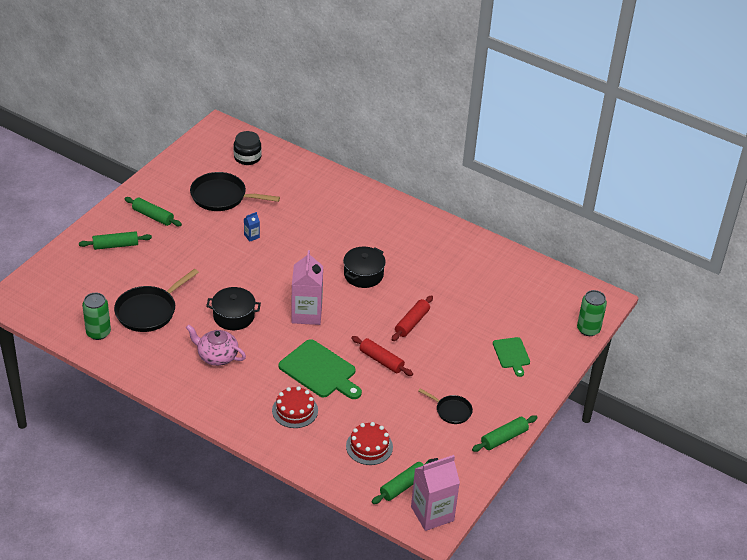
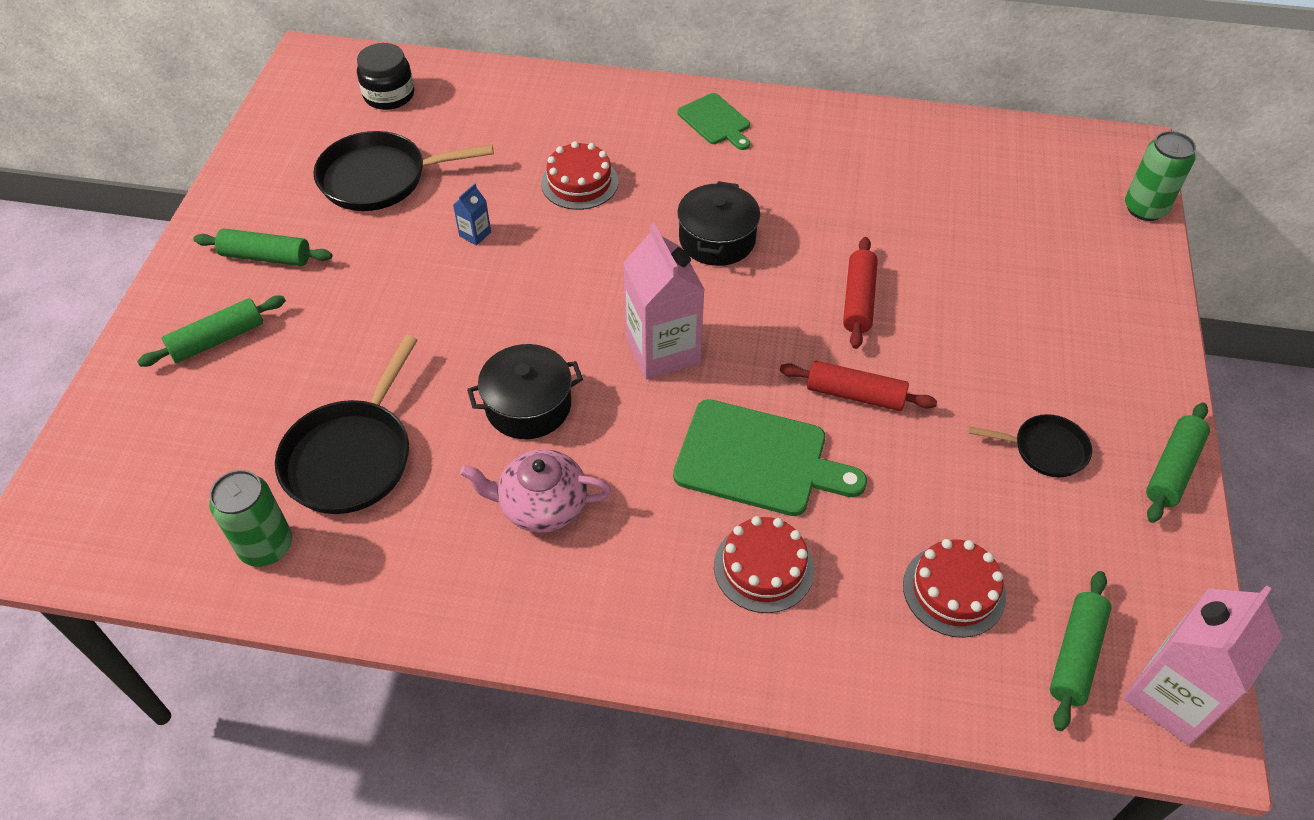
camera: 20 degrees left, 10 degrees up
(314, 228) = (579, 182): none -> red cake
(511, 354) = (1063, 298): green cutting board -> green cutting board (715, 121)

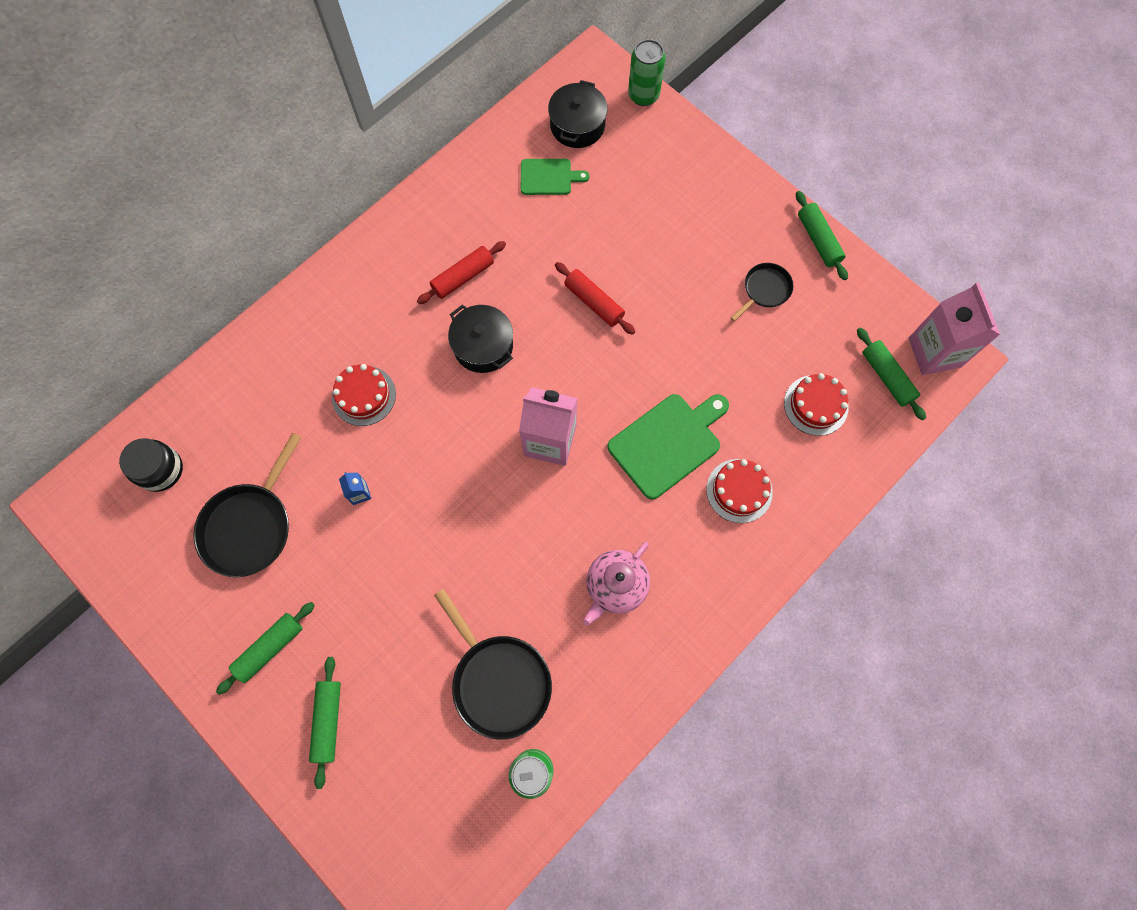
camera: 55 degrees left, 20 degrees up
(528, 405) = (535, 548): black pot -> black pot (577, 125)
(715, 121) = (375, 271): green cutting board -> green cutting board (549, 177)
(855, 394) = (660, 357): red rolling pin -> red rolling pin (463, 277)

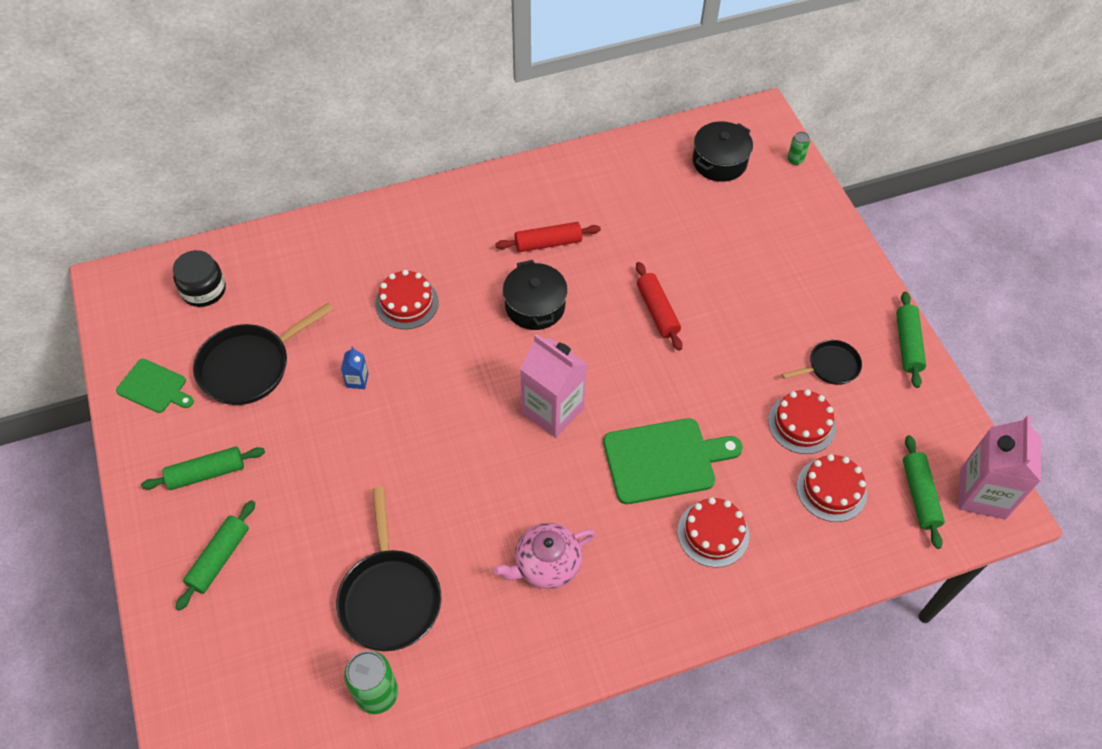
camera: 25 degrees right, 15 degrees down
(549, 177) = (670, 193): green cutting board -> green cutting board (154, 387)
(643, 95) = (795, 160): green can -> green can, size x0.53
(765, 355) = (801, 424): none -> red cake

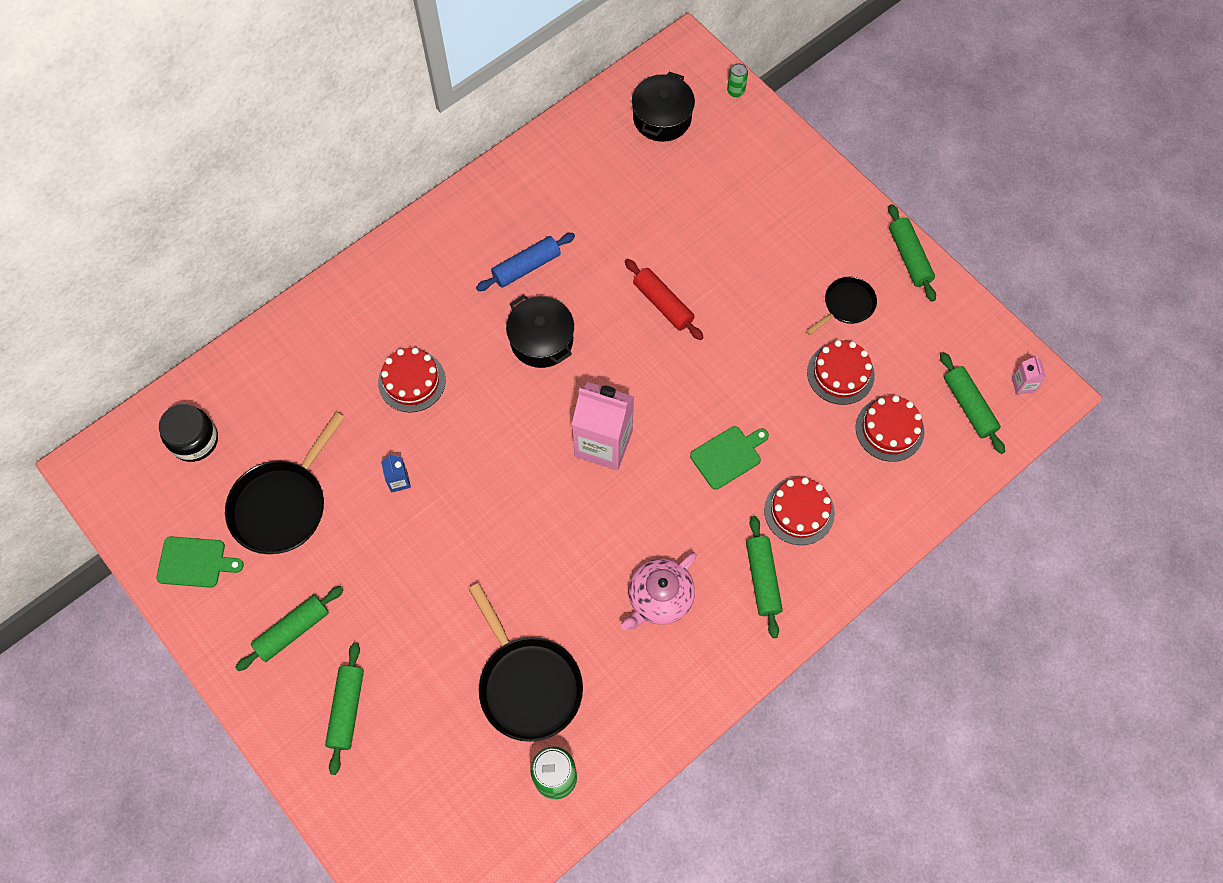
camera: 20 degrees left, 10 degrees up
(548, 243) = (526, 267): red rolling pin -> blue rolling pin
(652, 583) = (762, 579): none -> green rolling pin
(664, 460) = (728, 456): green cutting board -> green cutting board, size x0.59
(982, 493) = (1023, 384): pink carton -> pink carton, size x0.43

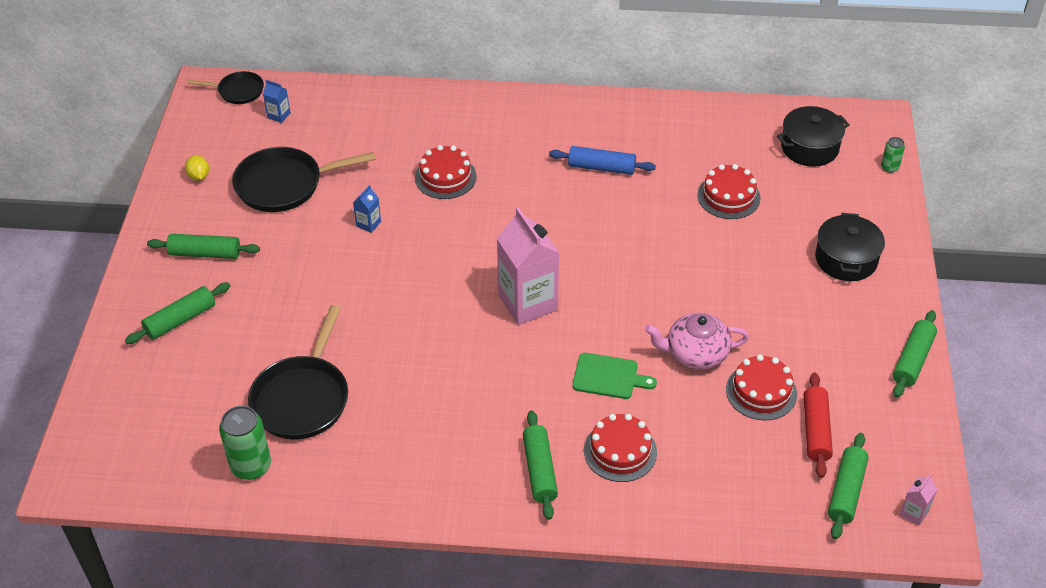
camera: 45 degrees right, 20 degrees down
(194, 440) = (279, 115): black jar -> blue carton
(195, 562) = (199, 176): green cutting board -> yellow lemon
(541, 340) = (560, 214): black pot -> black pot (846, 259)
(659, 598) = (451, 421): pink teapot -> pink teapot (695, 354)
(663, 304) = (673, 254): red rolling pin -> red rolling pin (815, 430)
(762, 579) = (540, 470): green rolling pin -> green rolling pin turned 45 degrees counterclockwise
(846, 305) = (819, 353): black pan -> black pan (238, 91)
(889, 429) = (758, 456): red cake -> red cake (728, 196)

